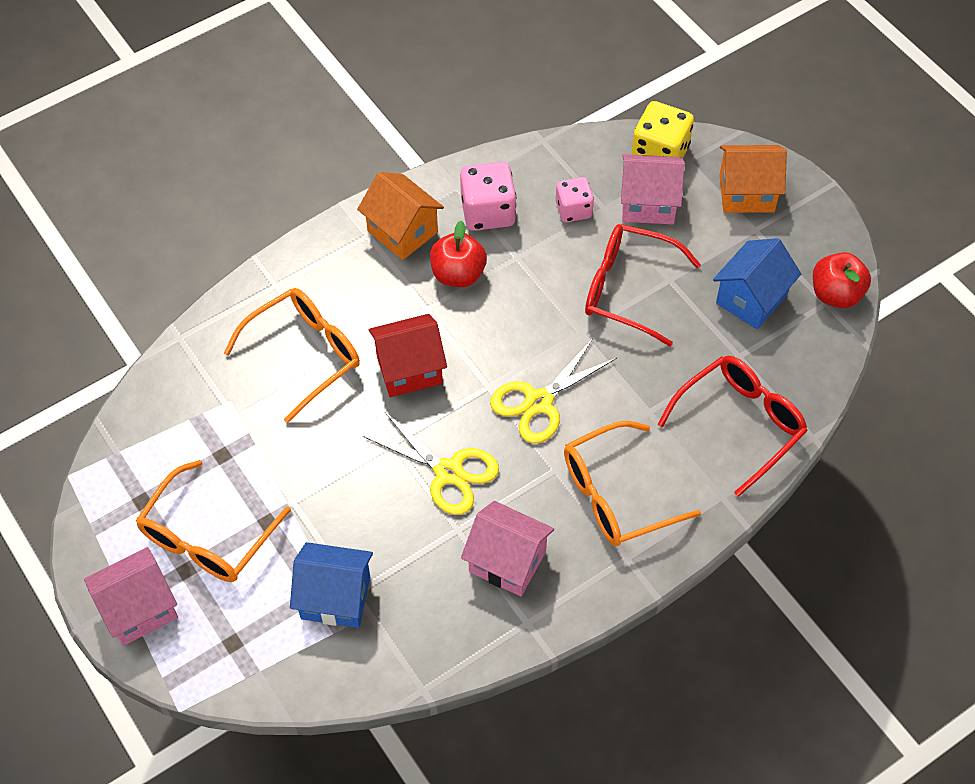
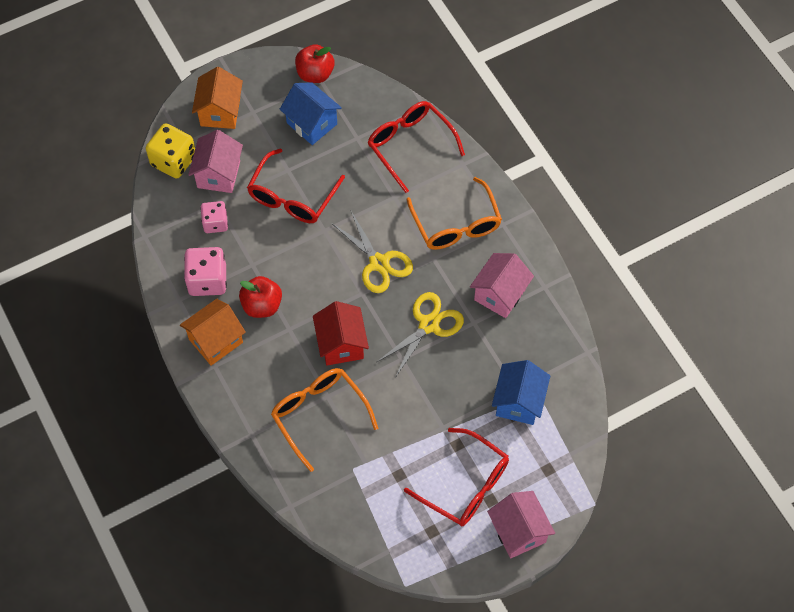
camera: 85 degrees left, 5 degrees up
(207, 537) = (466, 485): orange glasses -> red glasses

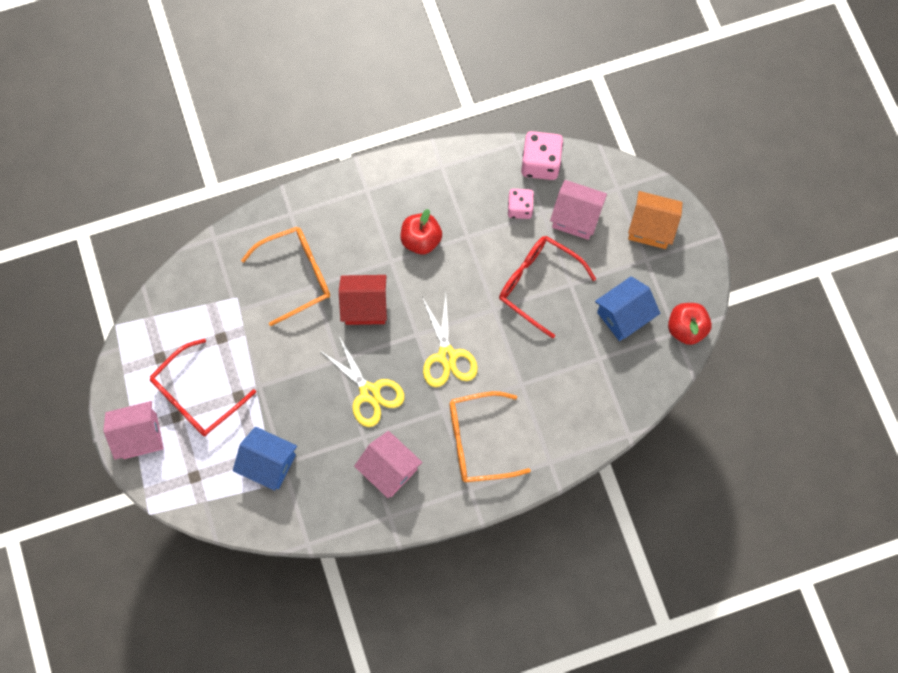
camera: 100 degrees right, 10 degrees up
(173, 161) = (598, 177): yellow dice -> none
(207, 280) = (457, 194): pink dice -> pink dice (540, 163)
(215, 341) = (391, 194): orange house -> none
(379, 263) = (447, 356): yellow scissors -> yellow scissors turned 75 degrees counterclockwise
(410, 145) = (581, 411): red glasses -> none

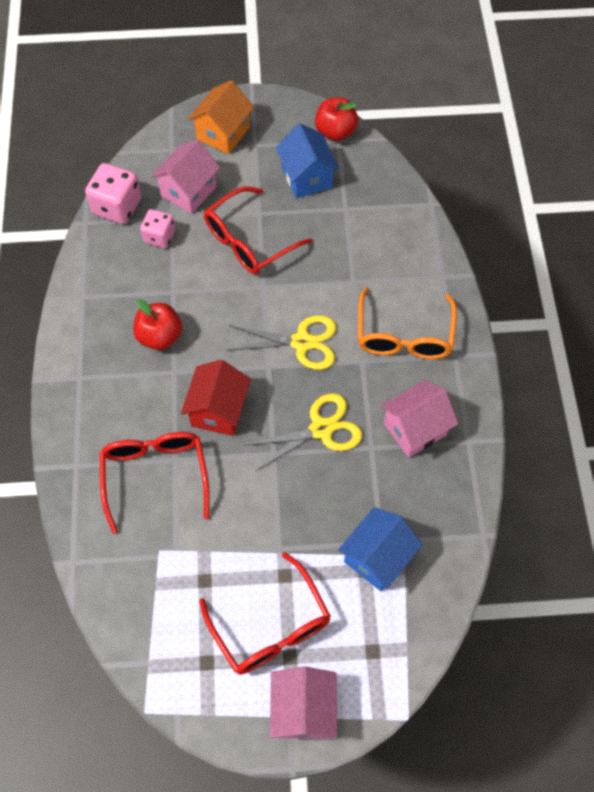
camera: 75 degrees left, 10 degrees down
(297, 275) = (155, 475): orange glasses -> red glasses

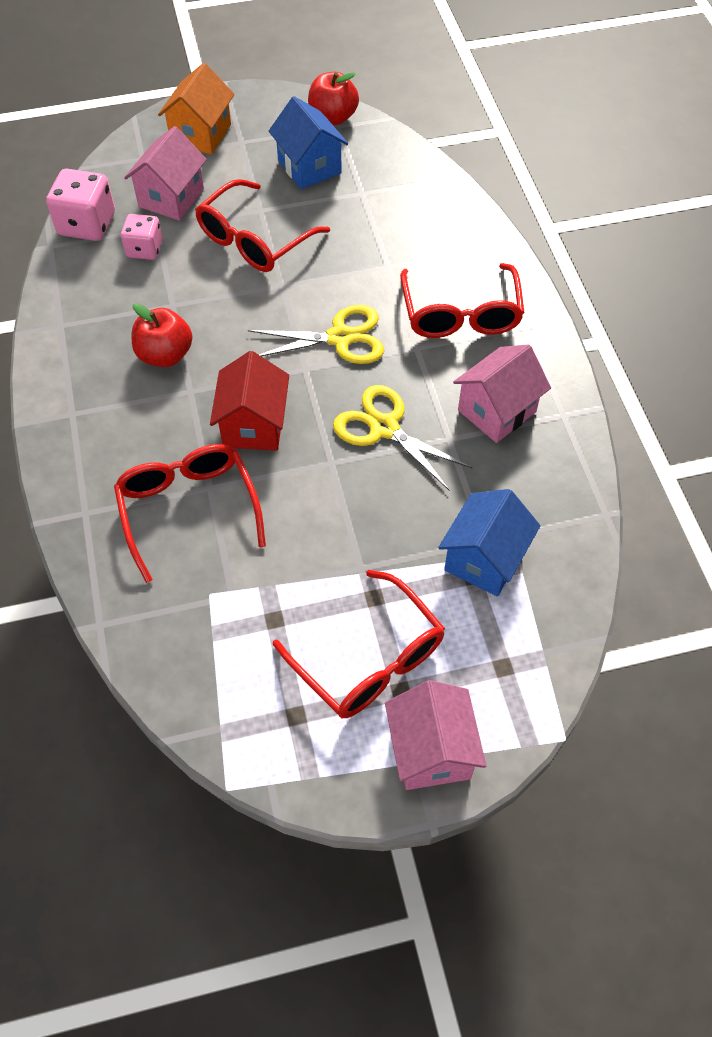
camera: 10 degrees left, 5 degrees down
(321, 429) = (384, 427): yellow scissors -> yellow scissors turned 105 degrees counterclockwise
(404, 336) = (461, 314): orange glasses -> red glasses

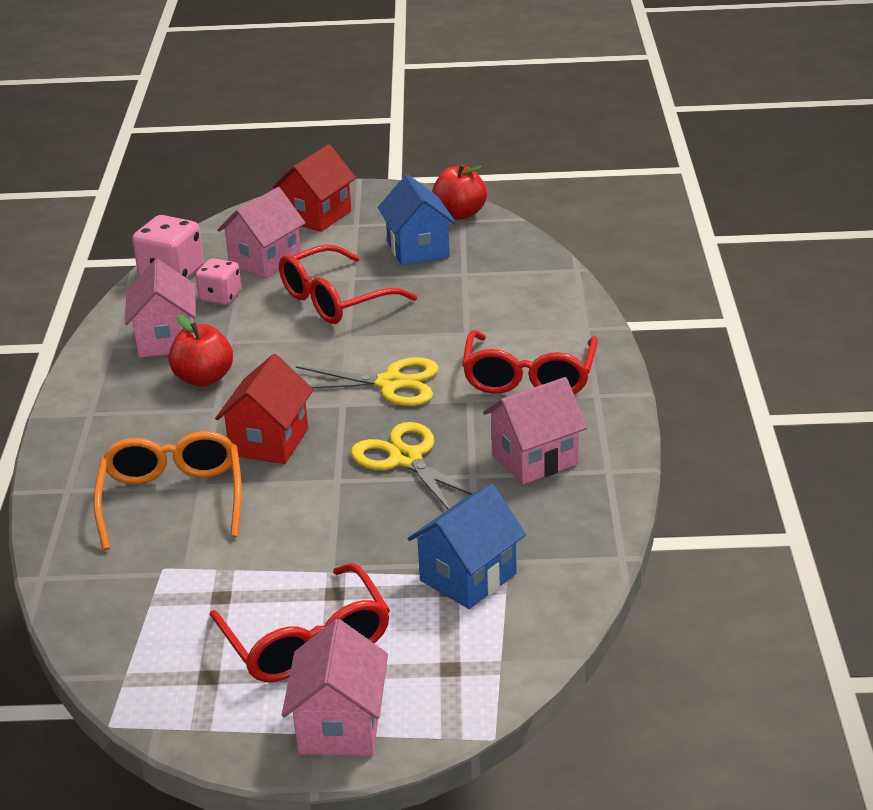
camera: 15 degrees right, 25 degrees down
(112, 310) = (166, 340): none -> pink house
(188, 508) = (172, 499): red glasses -> orange glasses
(201, 134) = (317, 216): orange house -> red house

